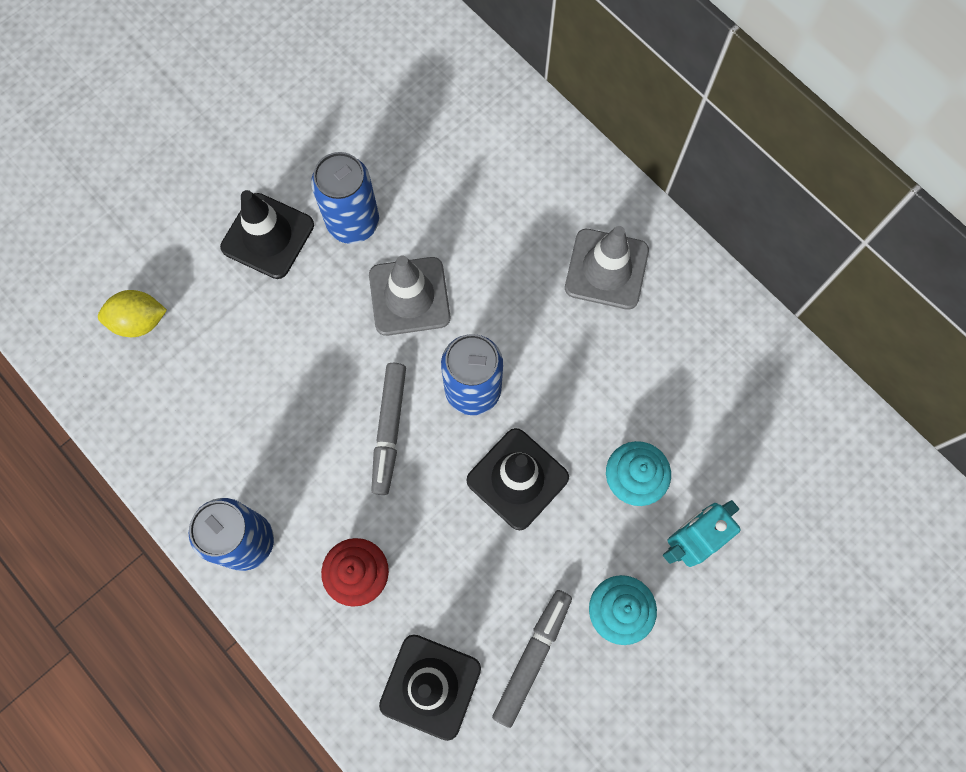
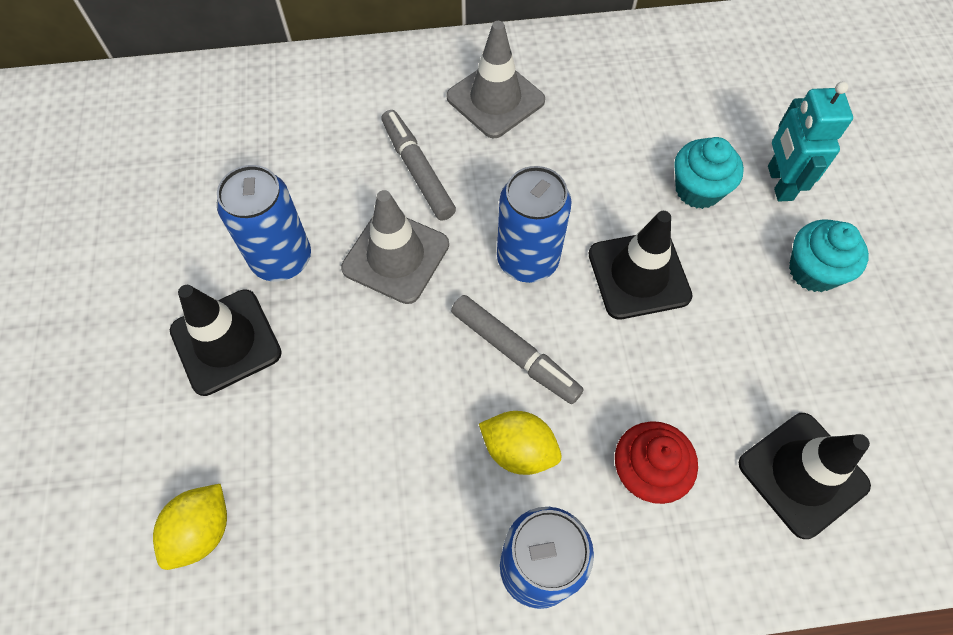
camera: 55 degrees left, 10 degrees down
(318, 479) = (518, 450): none -> yellow lemon
(532, 658) = (820, 365): grey marker -> grey marker (417, 171)

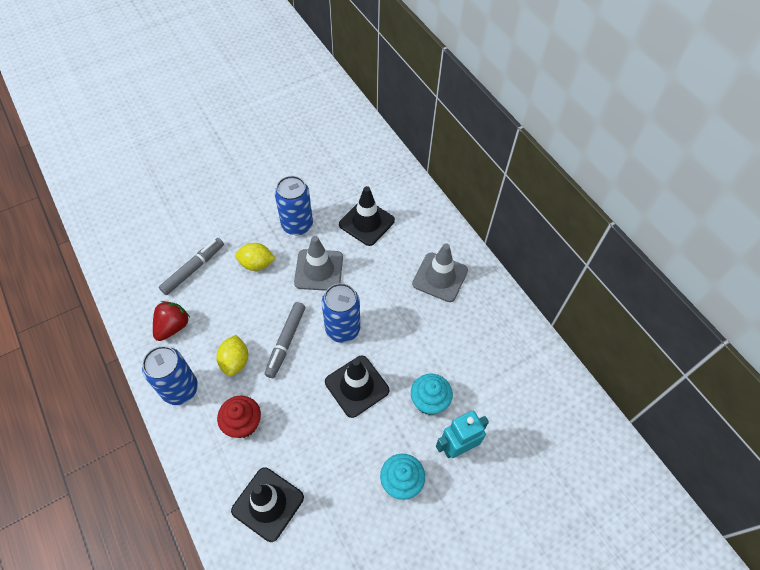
camera: 65 degrees right, 5 degrees down
(202, 531) = (159, 254): yellow lemon -> yellow lemon (257, 264)
(226, 342) = (246, 223): black traffic cone -> black traffic cone (366, 222)
(393, 547) = (173, 327): none -> red strawberry
(417, 171) = (374, 259): grey marker -> grey marker (193, 269)

